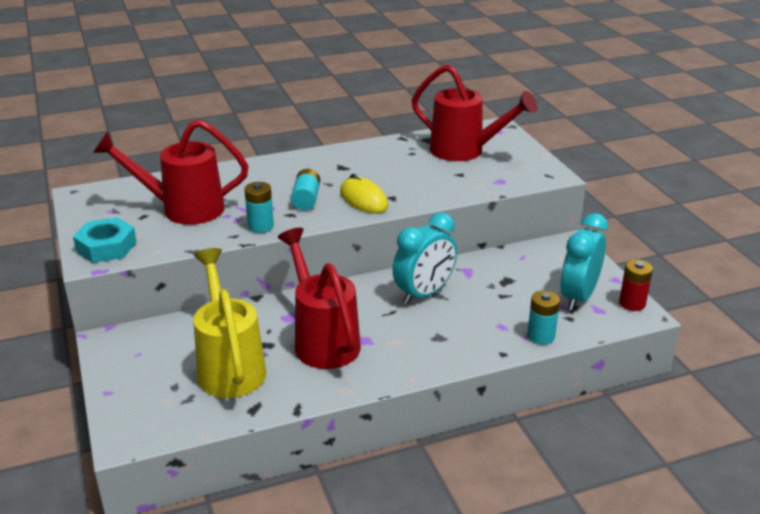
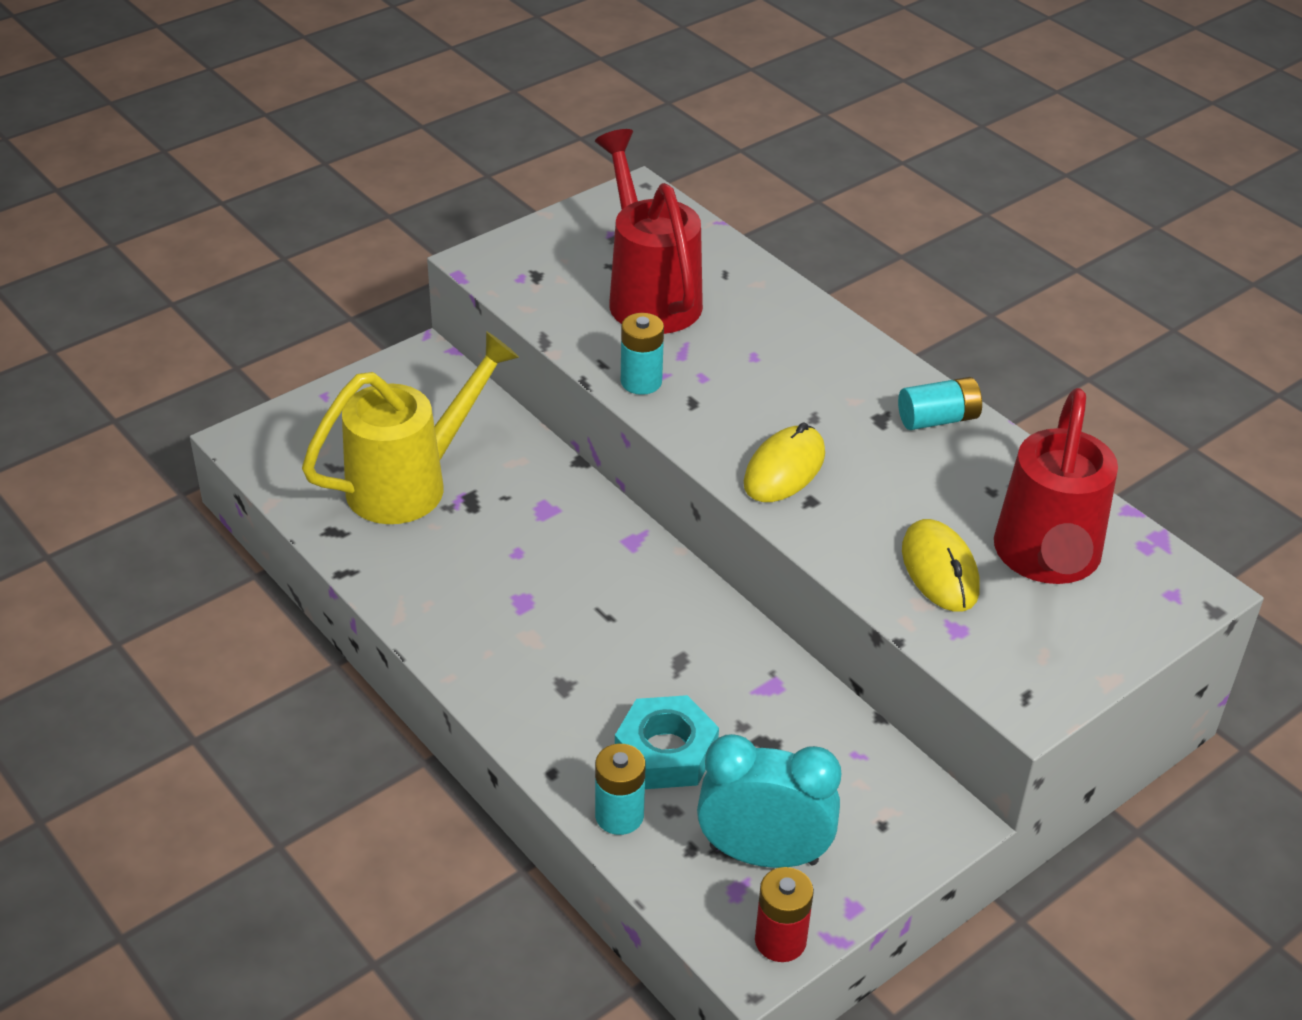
camera: 70 degrees right, 10 degrees up
(106, 247) = (518, 262): turquoise nut -> turquoise nut (666, 751)
(306, 199) = (747, 406): turquoise battery -> turquoise battery (938, 419)
(322, 339) = (505, 557): red watering can -> none
(424, 294) = (674, 644): turquoise clock -> none
(459, 176) = (939, 570): none -> yellow mouse

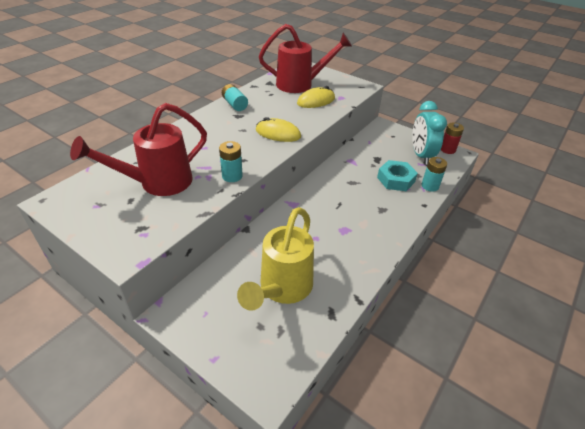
camera: 105 degrees left, 0 degrees up
(412, 482) = (282, 289): yellow watering can -> yellow watering can turned 105 degrees counterclockwise

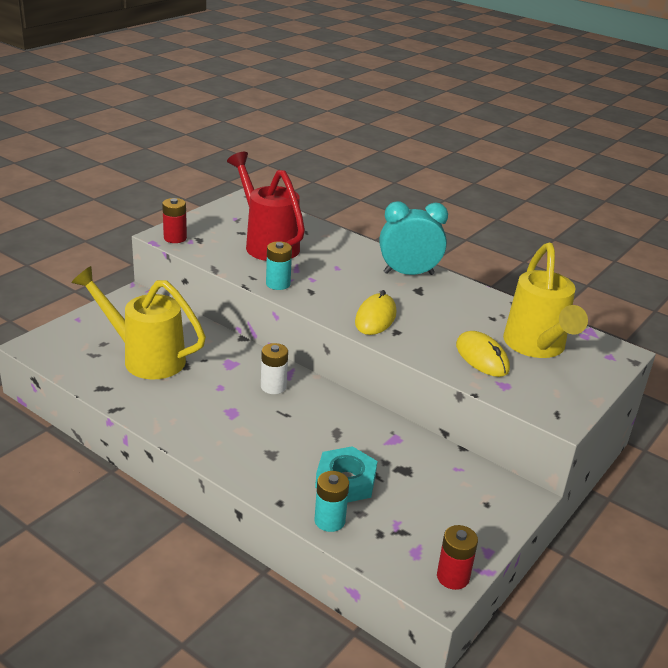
camera: 90 degrees right, 10 degrees down
(135, 246) = (175, 238): none -> red battery
(235, 104) = (449, 288): turquoise battery -> none
(301, 84) = (536, 347): red watering can -> yellow watering can
(310, 210) = (273, 386): none -> white battery
(421, 155) = (424, 530): turquoise clock -> turquoise clock (408, 273)

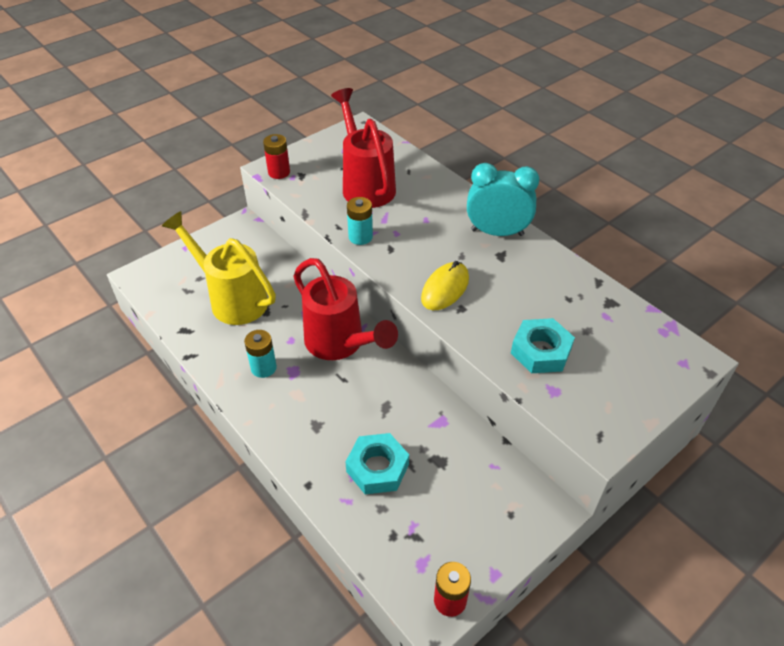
camera: 15 degrees right, 15 degrees up
(273, 386) = (340, 344): white battery -> red watering can
(329, 521) = (349, 513): turquoise battery -> turquoise battery (263, 368)
(482, 357) = (541, 351): yellow mouse -> turquoise nut
(536, 347) = (605, 343): yellow watering can -> none

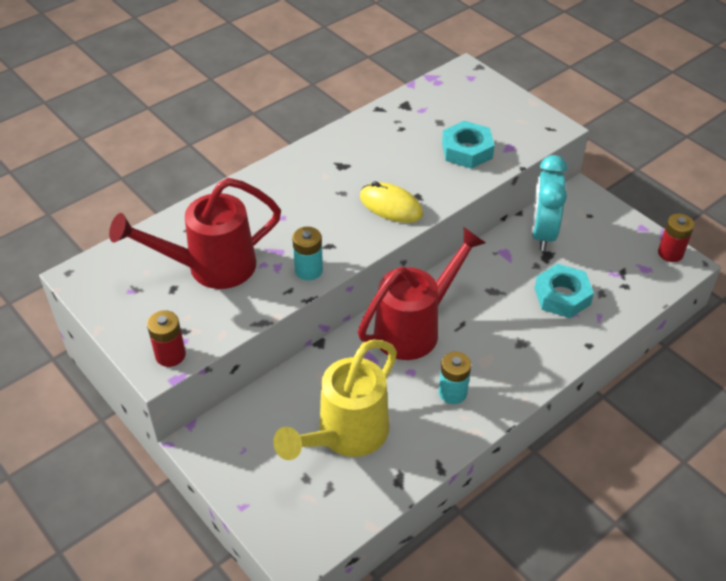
camera: 90 degrees left, 0 degrees up
(497, 232) = (307, 165): turquoise clock -> turquoise clock (542, 233)

